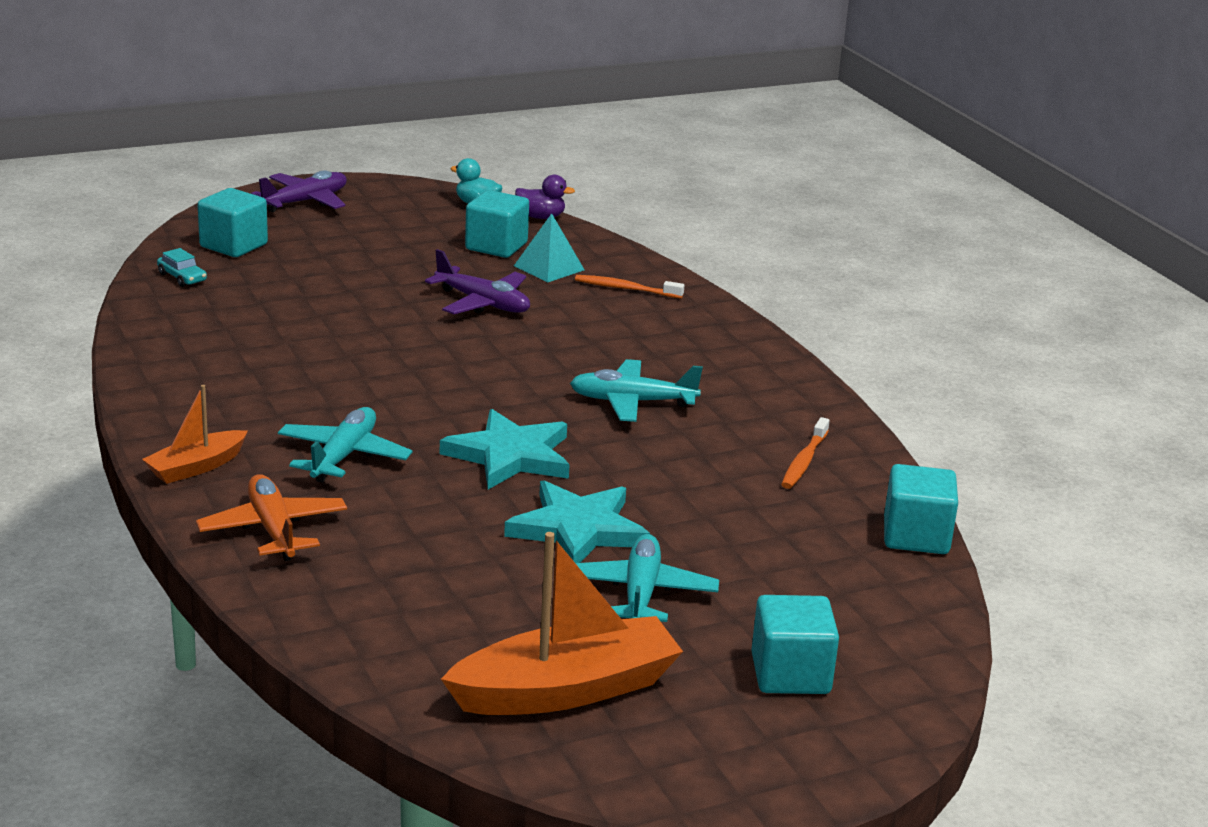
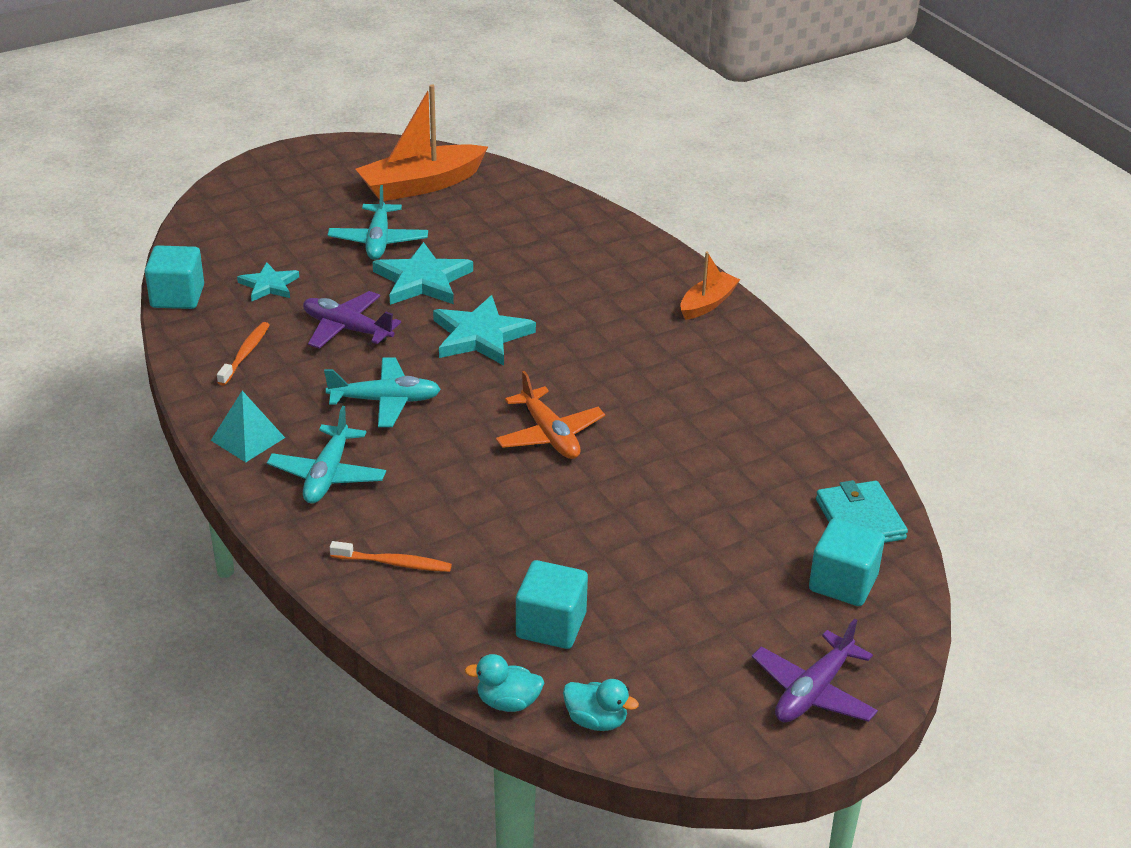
camera: 175 degrees right, 10 degrees up
(182, 277) = (860, 519): turquoise car -> turquoise wallet
(273, 530) = (628, 262): orange plane -> orange plane (549, 435)
(343, 456) = (606, 323): turquoise plane -> turquoise plane (328, 475)
(483, 303) = (543, 518): purple plane -> purple plane (347, 329)
(541, 217) = (508, 702): purple duck -> turquoise duck
(549, 268) = (483, 591): turquoise pyramid -> turquoise pyramid (248, 439)
(790, 674) = (289, 202): turquoise cube -> none
(794, 541) = (269, 285): none -> turquoise star

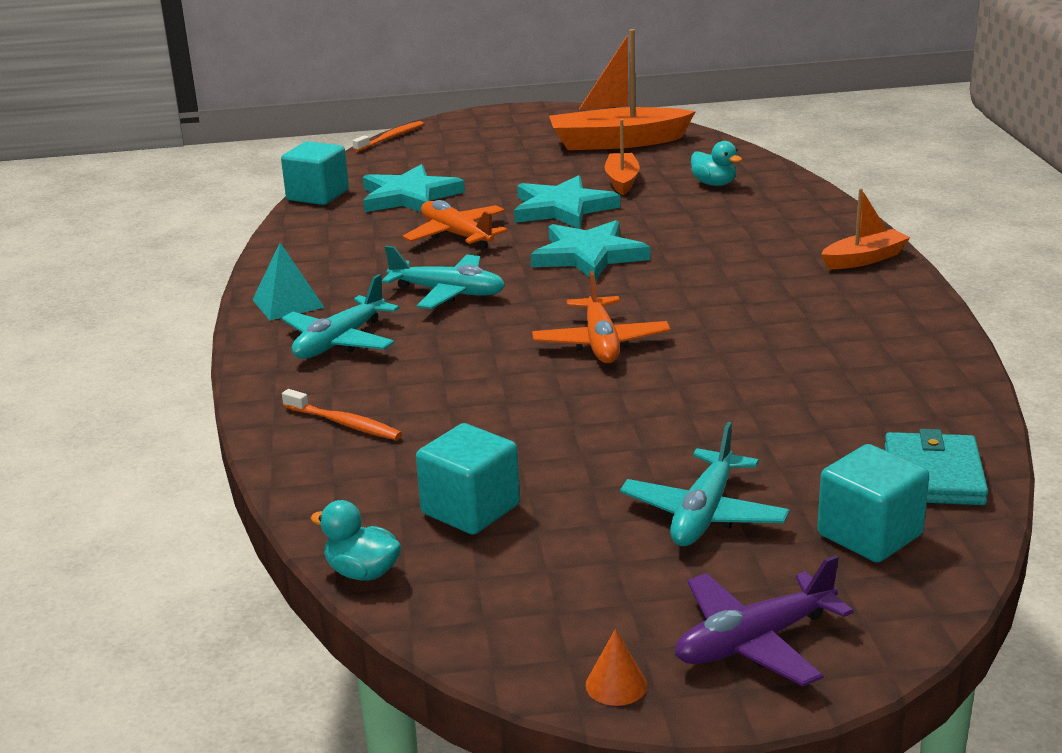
camera: 25 degrees right, 10 degrees down
(245, 354) = (343, 241): orange toothbrush -> orange toothbrush (391, 138)
(269, 285) = (409, 196): turquoise star -> turquoise star, size x1.65
(347, 329) = (456, 235): purple plane -> orange plane
(378, 241) = (542, 177): turquoise plane -> turquoise plane (704, 514)
(455, 237) = (622, 181): none -> orange boat
(596, 720) = (452, 613): turquoise duck -> turquoise duck (714, 184)
(743, 749) = (616, 685): none -> orange cone

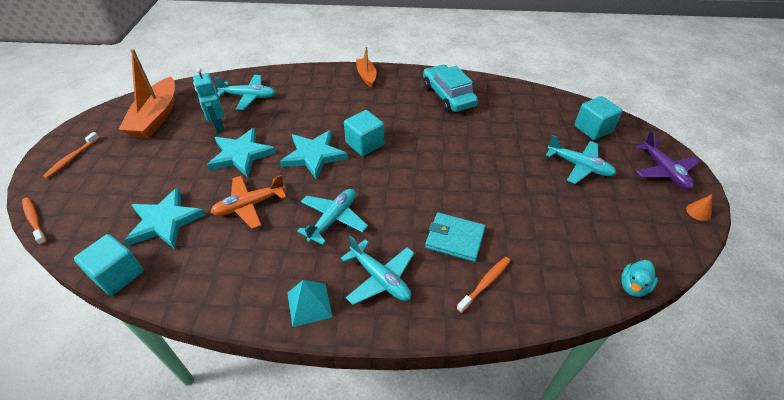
camera: 80 degrees left, 20 degrees up
(470, 509) = (576, 239): turquoise cube -> turquoise cube (365, 144)
(503, 124) = (72, 158): none -> orange toothbrush
(601, 343) = (420, 169): orange plane -> none
(622, 181) = (218, 126): orange boat -> turquoise robot
(714, 184) = (249, 96): turquoise duck -> turquoise plane
(862, 346) = (448, 96): none -> turquoise car
(933, 475) = (552, 105): turquoise wallet -> turquoise wallet (455, 239)

